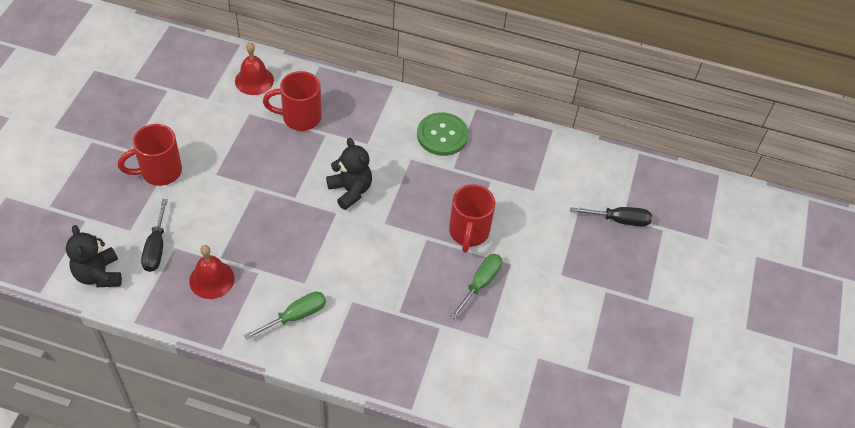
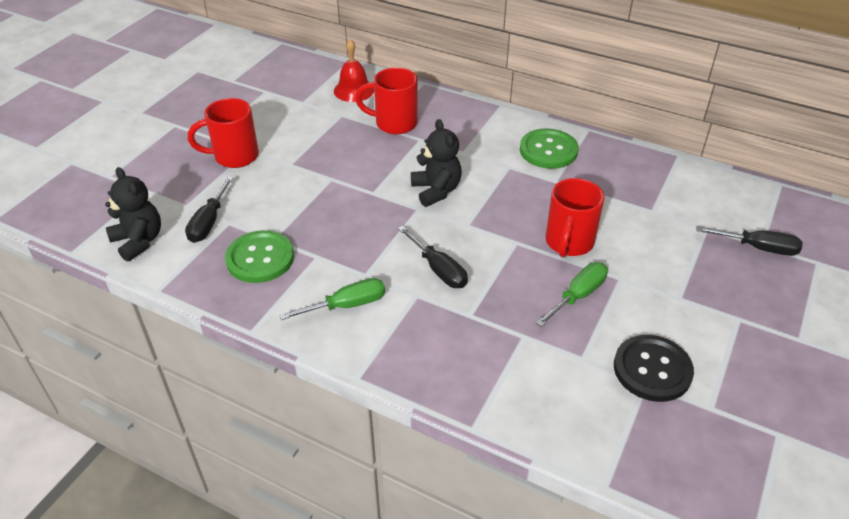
camera: 15 degrees right, 10 degrees down
(99, 275) = (139, 241): black teddy bear -> black teddy bear turned 150 degrees clockwise
(211, 279) = (260, 258): red bell -> green button
(365, 272) = (438, 269): none -> black screwdriver
(541, 343) = (652, 369): none -> black button

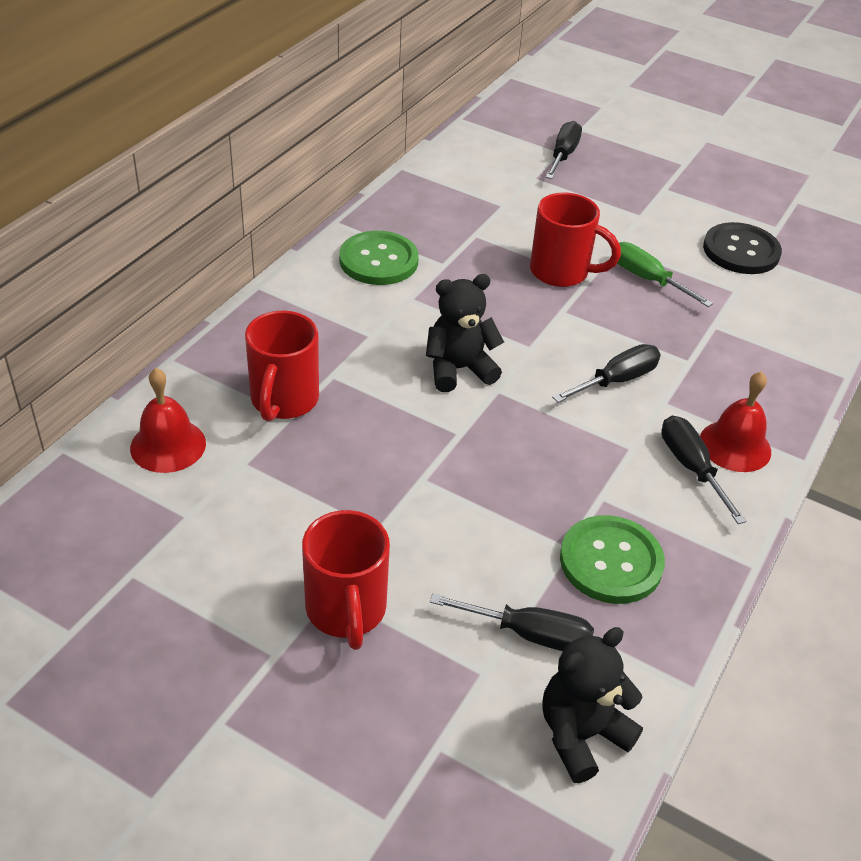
camera: 90 degrees left, 0 degrees up
(347, 305) = (691, 467): green screwdriver -> black screwdriver
(372, 334) = (735, 446): none -> red bell

